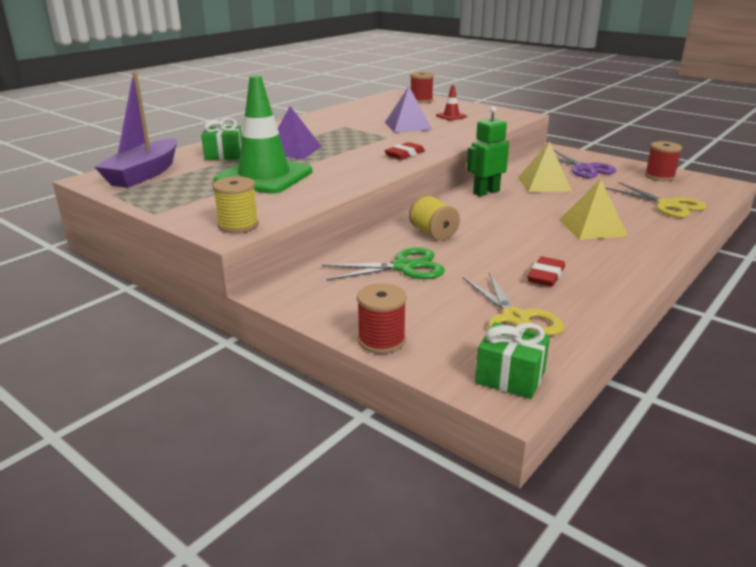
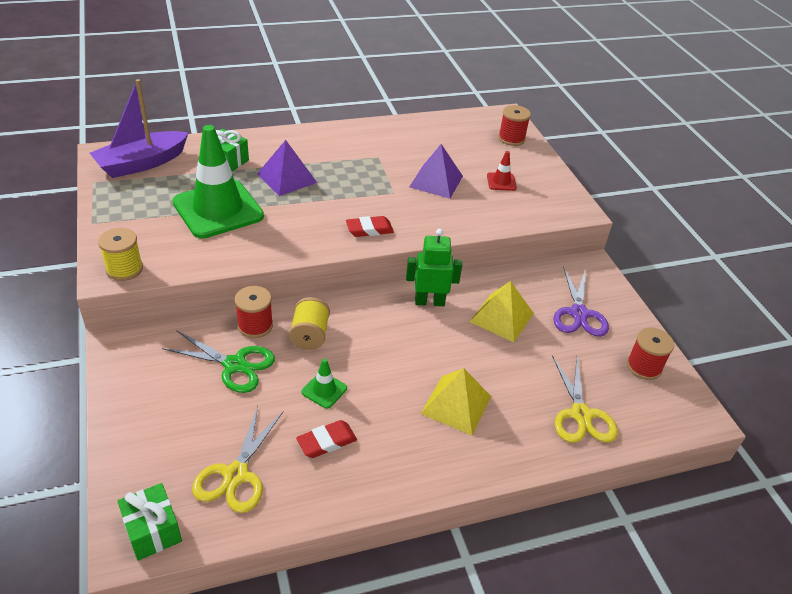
camera: 30 degrees right, 15 degrees up
(381, 340) = (121, 437): red spool -> red spool (255, 325)
(495, 253) = (324, 390): none -> green traffic cone

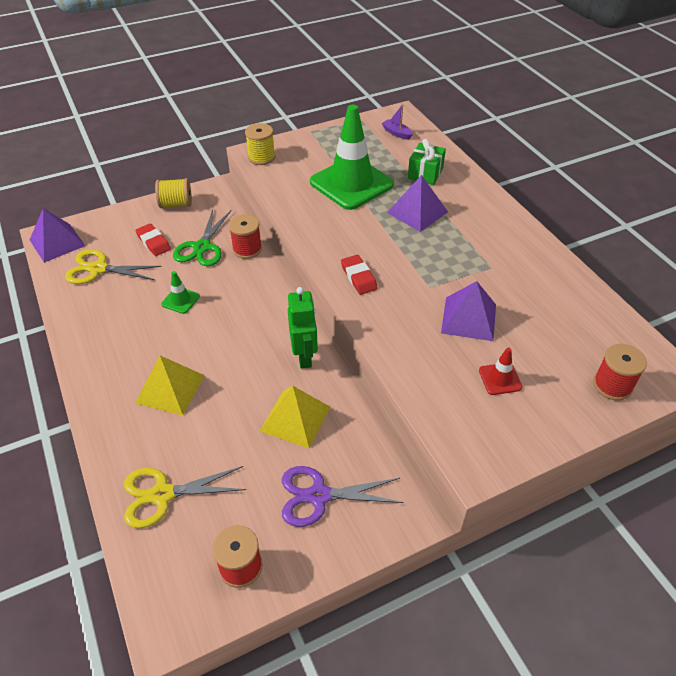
camera: 85 degrees right, 5 degrees up
(142, 163) = (397, 133): purple boat -> purple boat, size x0.43
(152, 530) = (57, 242): green gift -> purple pyramid
(309, 335) = (241, 282): yellow spool -> yellow spool (176, 204)
(326, 441) = (127, 310): red eraser -> red eraser (153, 242)

